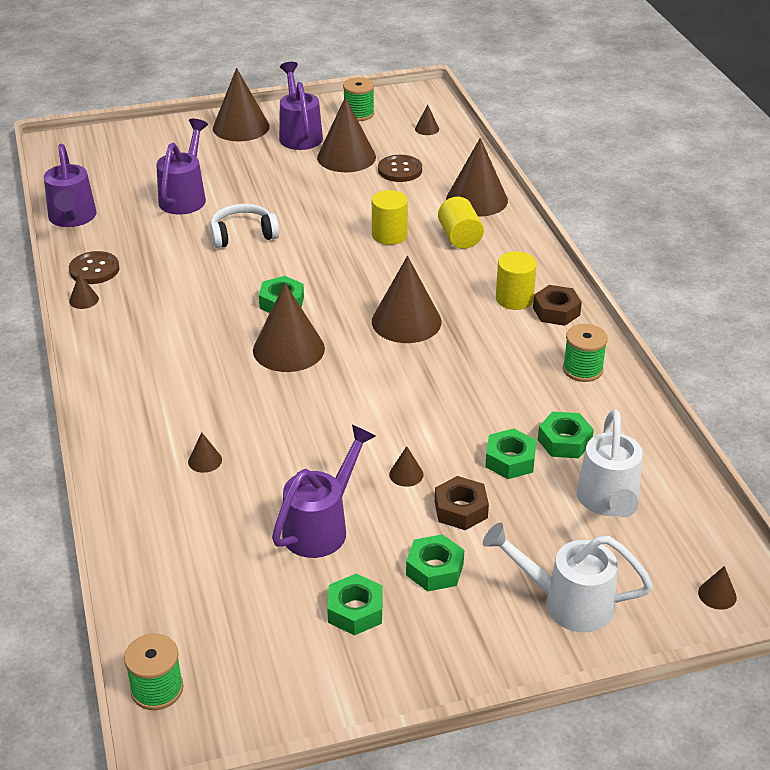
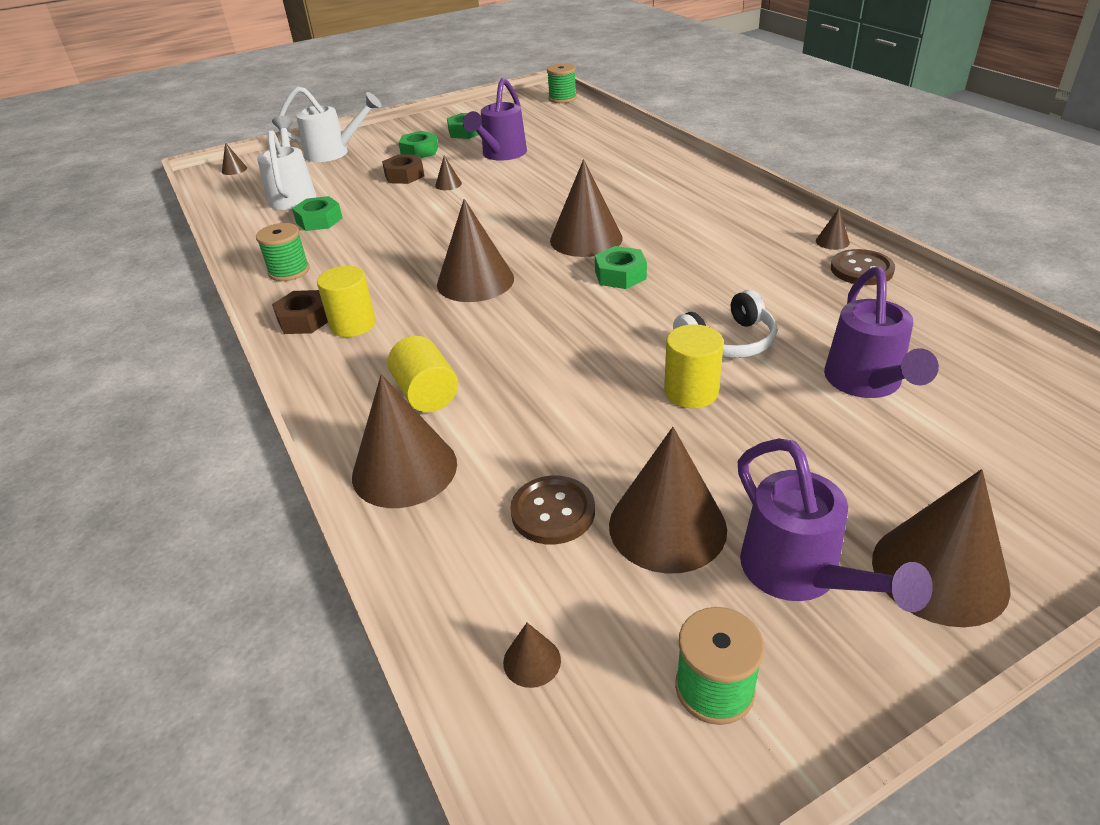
camera: 170 degrees right, 0 degrees up
(72, 219) = (975, 320): purple watering can -> none
(205, 460) = (605, 167): brown cone -> none
(389, 235) = (528, 378): yellow cylinder -> yellow cylinder (691, 392)
(510, 460) = (366, 203): green nut -> none

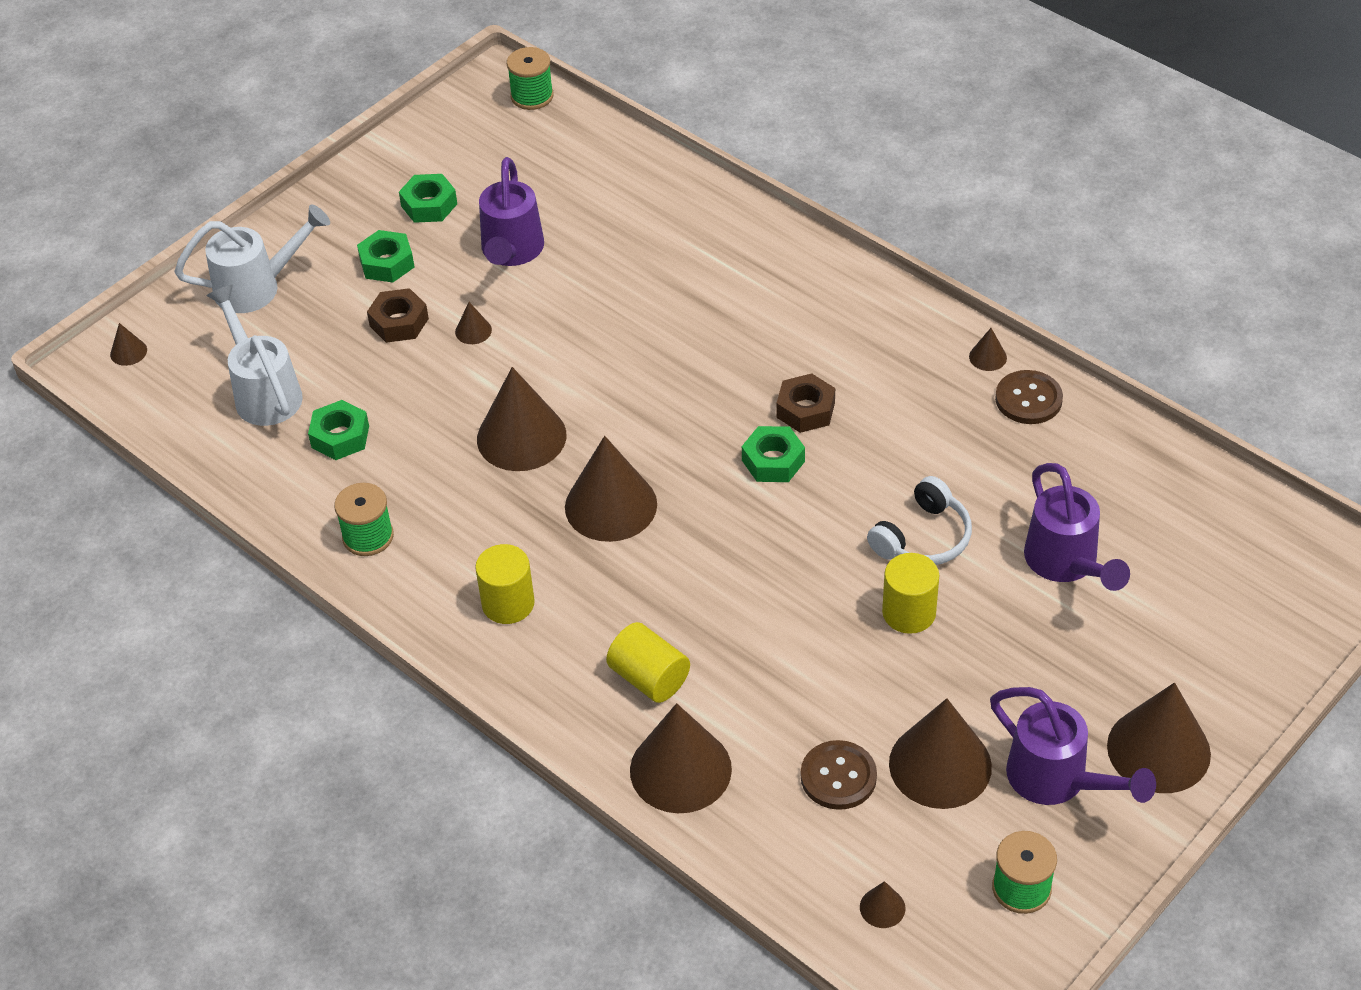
camera: 20 degrees left, 10 degrees up
(304, 320) = (445, 609): brown nut -> brown nut (805, 410)
(586, 239) = (706, 406): brown cone -> brown cone (521, 437)

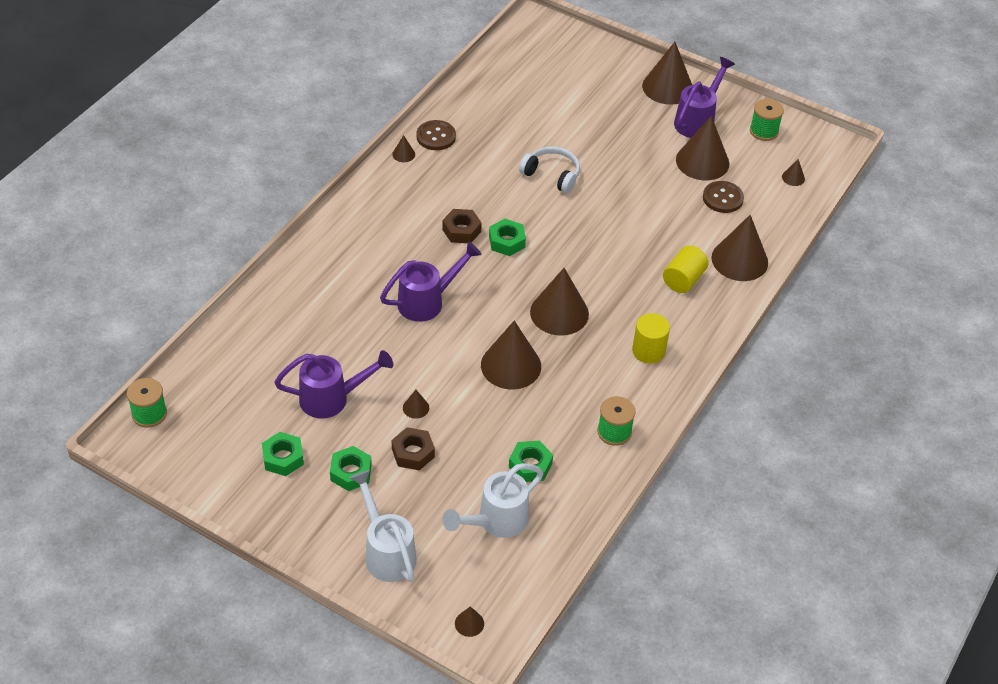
camera: 105 degrees left, 0 degrees up
(909, 612) = (607, 178): yellow cylinder -> none
(1066, 564) = (557, 119): purple watering can -> purple watering can (428, 301)

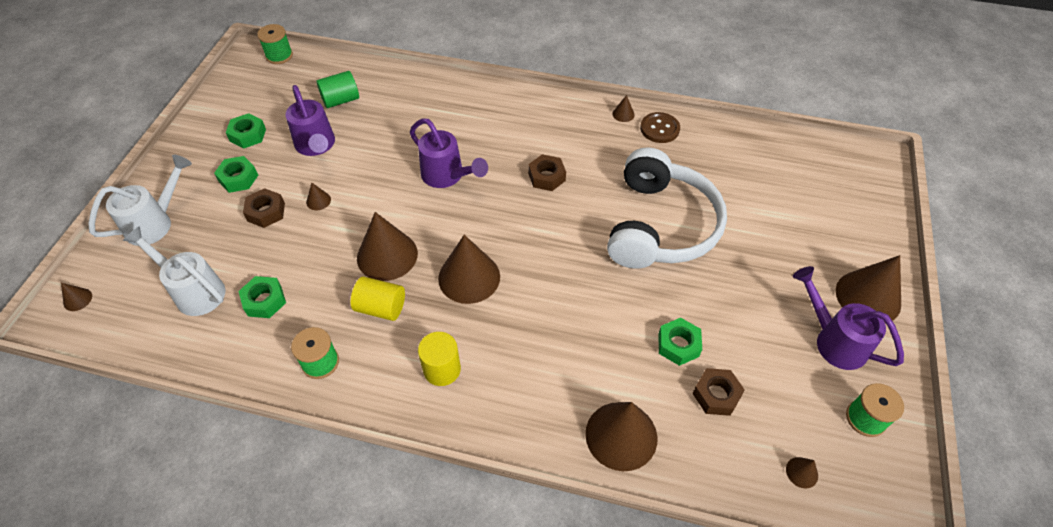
camera: 75 degrees right, 5 degrees up
(266, 367) = (341, 100): none -> green cylinder
(506, 242) = (548, 213): green nut -> green nut (678, 345)
(552, 175) = (660, 225): white headphones -> white headphones, size x2.04
(683, 280) = (562, 381): yellow cylinder -> yellow cylinder (381, 307)
(698, 120) = (833, 340): purple watering can -> purple watering can turned 150 degrees counterclockwise
(702, 161) = (766, 360): brown cone -> none
(722, 198) = (716, 395): brown button -> brown nut

